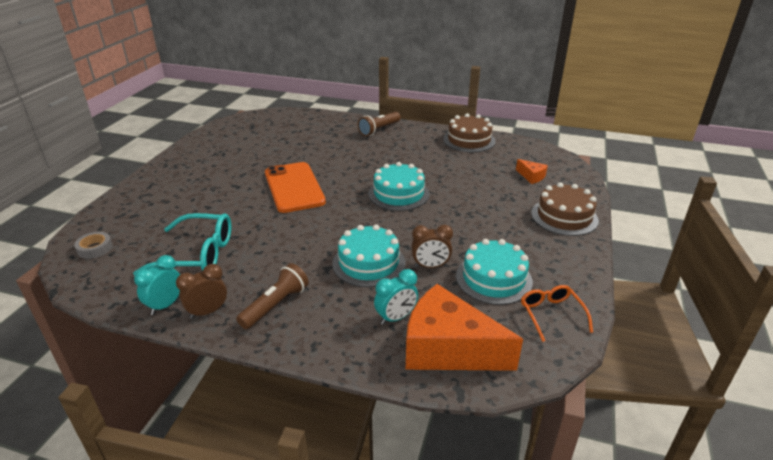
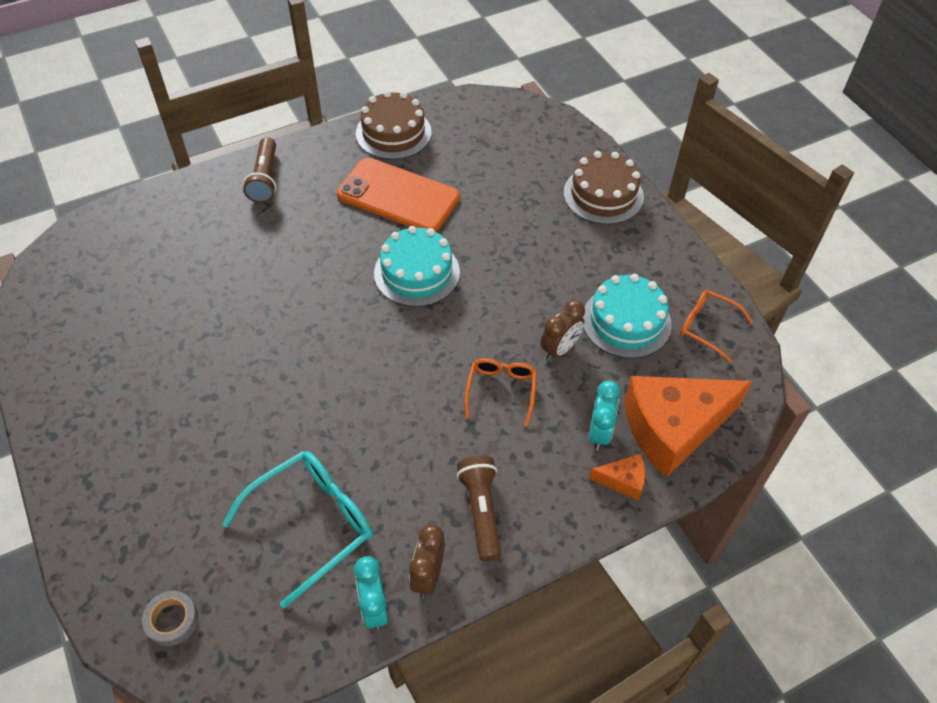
camera: 45 degrees left, 20 degrees up
(294, 187) = (286, 347): orange phone -> orange phone (398, 196)
(368, 263) = (501, 390): turquoise cake -> orange glasses
(531, 176) = (518, 154): orange cheese -> orange cheese (623, 480)

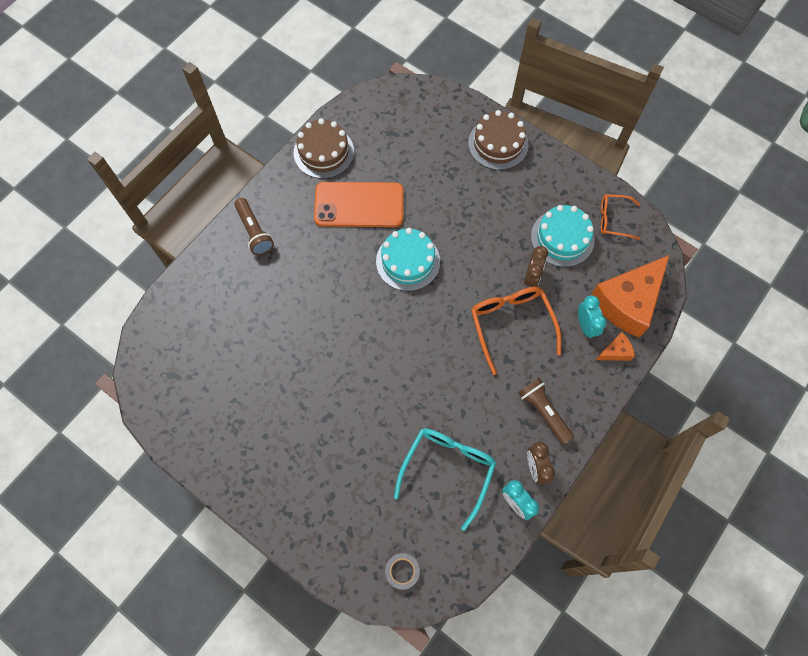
camera: 25 degrees left, 15 degrees up
(501, 390) = (511, 324): orange glasses -> orange glasses, size x1.65

